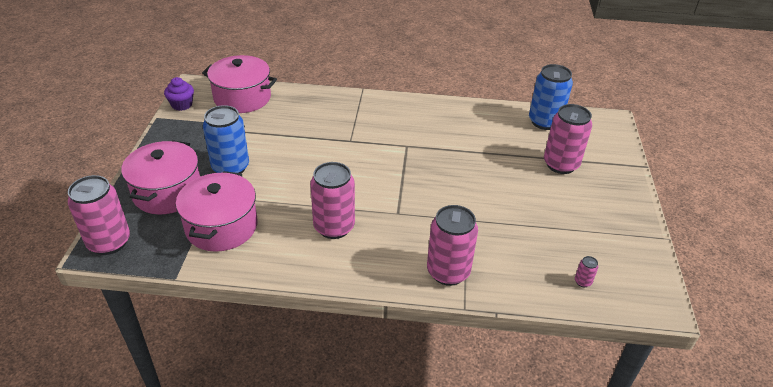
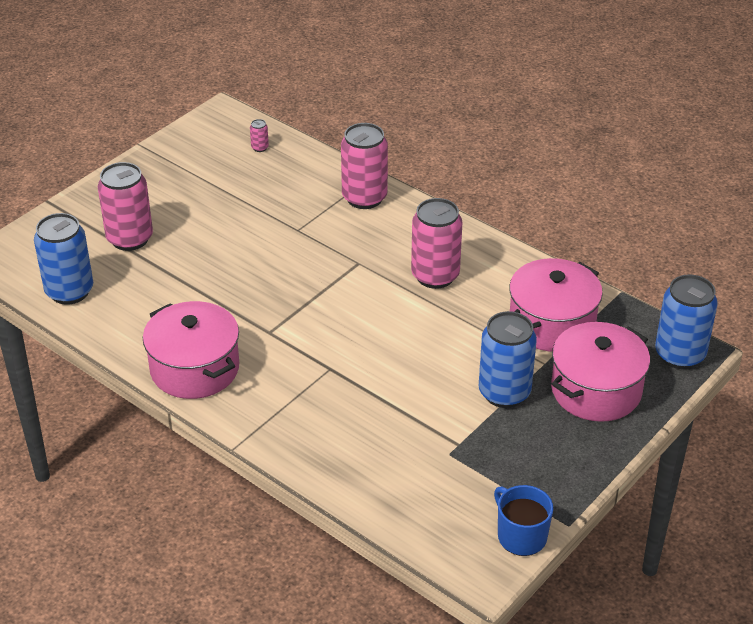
camera: 145 degrees left, 0 degrees up
(109, 242) = (679, 355): pink can -> blue can
(182, 105) = (520, 536): purple cupcake -> blue mug
(242, 98) = (422, 509): pink pot -> pink pot (194, 368)

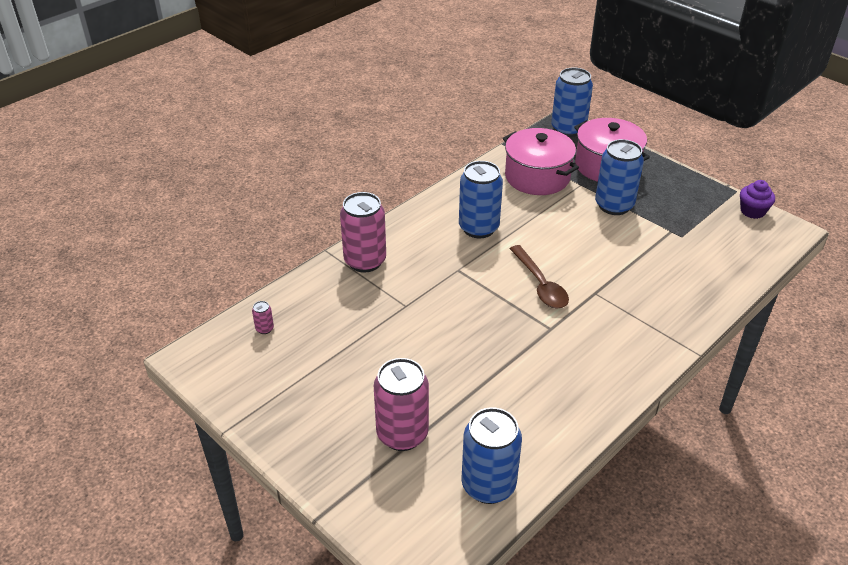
camera: 85 degrees left, 0 degrees up
(194, 368) = (603, 380): pink pot -> none
(339, 325) = (540, 285): none -> brown spoon
(435, 276) = (478, 228): pink can -> blue can
(520, 536) = (752, 211): blue mug -> purple cupcake

